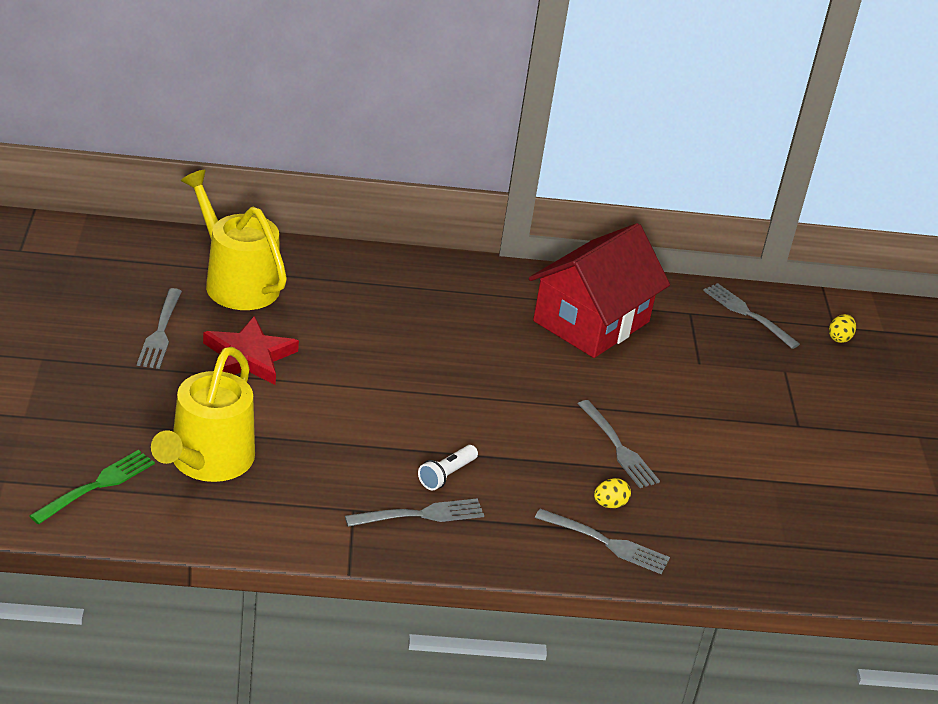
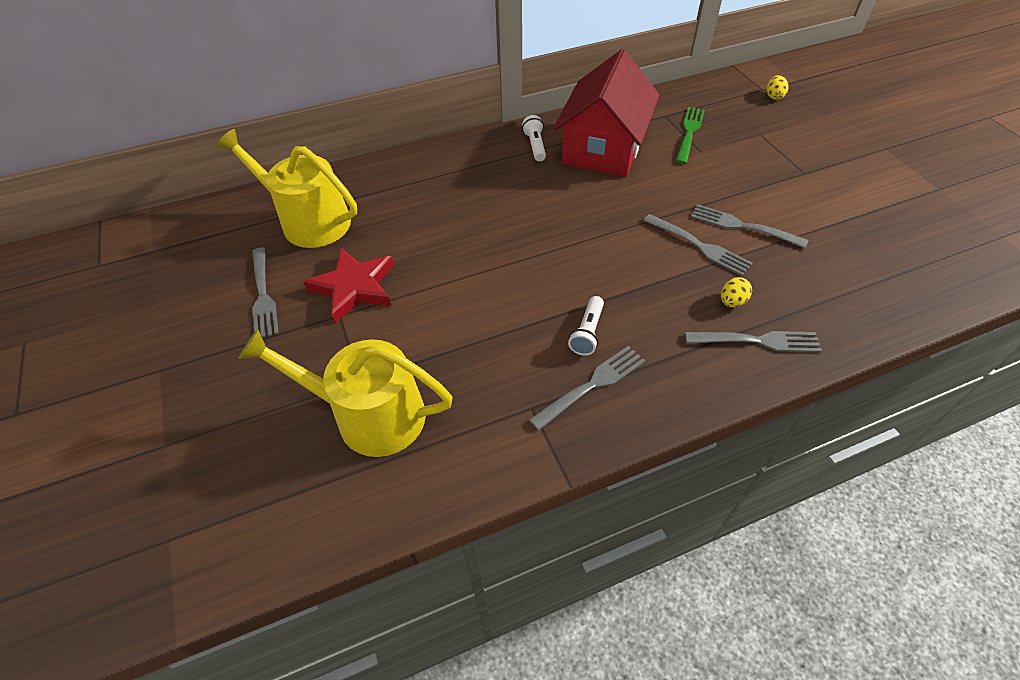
camera: 15 degrees left, 15 degrees up
(97, 485) = (272, 498): green fork -> green fork (689, 133)
(207, 461) = (370, 415): yellow watering can -> yellow watering can turned 105 degrees clockwise
(517, 292) = (535, 146): none -> white flashlight
(747, 314) = (702, 102): grey fork -> grey fork (742, 226)

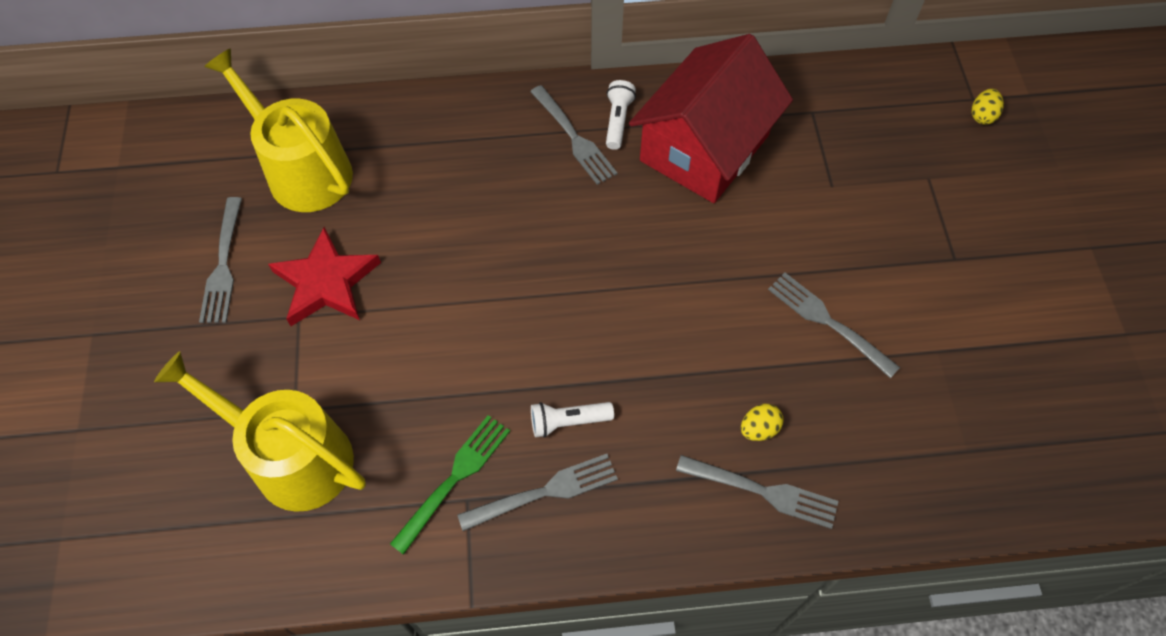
camera: 15 degrees right, 10 degrees up
(587, 333) = (568, 422): white flashlight -> white flashlight turned 45 degrees clockwise
(689, 133) = (832, 151): green fork -> green fork (454, 478)
(699, 246) = (758, 336): grey fork -> grey fork (574, 138)

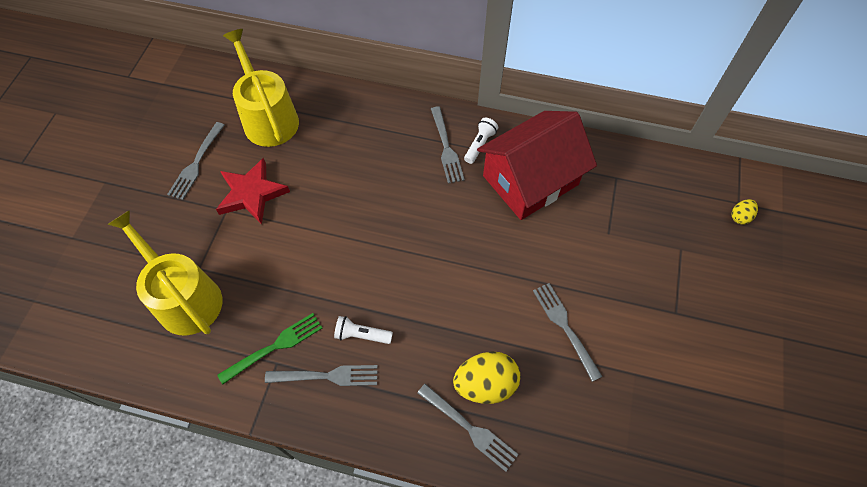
camera: 20 degrees right, 0 degrees up
(759, 429) = (485, 384): yellow egg -> yellow egg, size x2.01

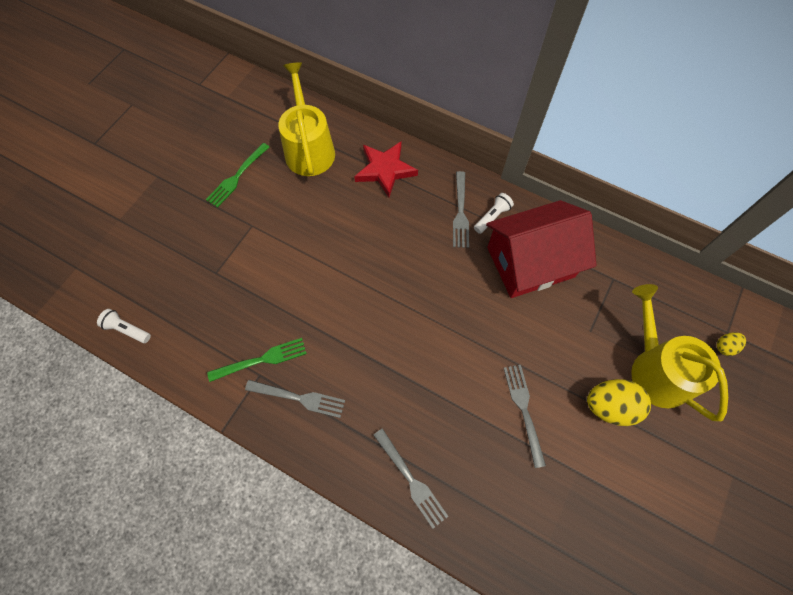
camera: 15 degrees right, 5 degrees up
(184, 298) = (197, 296): yellow watering can -> yellow watering can (656, 370)
(196, 163) = (237, 177): grey fork -> green fork
(252, 194) = (277, 216): red star -> red star (385, 170)
(361, 335) = (338, 369): white flashlight -> white flashlight (127, 329)
(485, 384) = (436, 443): yellow egg -> yellow egg (610, 406)

